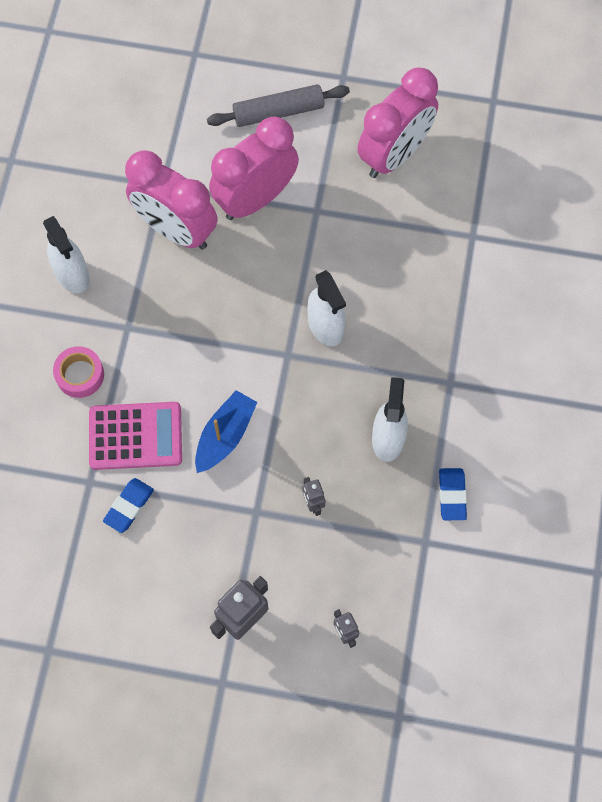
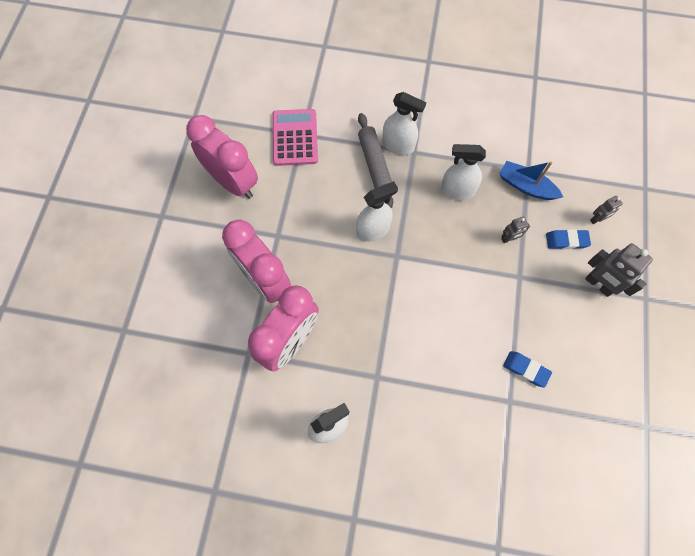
camera: 90 degrees left, 0 degrees up
(80, 375) = (419, 414): pink tape -> none
(135, 436) = (469, 367): pink calculator -> pink calculator (295, 138)
(225, 435) = (463, 299): blue boat -> blue boat (526, 186)
(278, 111) = (187, 263): grey rolling pin -> grey rolling pin (374, 164)
(452, 495) = (494, 153): blue eraser -> blue eraser (566, 241)
(460, 362) = (398, 145): none -> white spray bottle

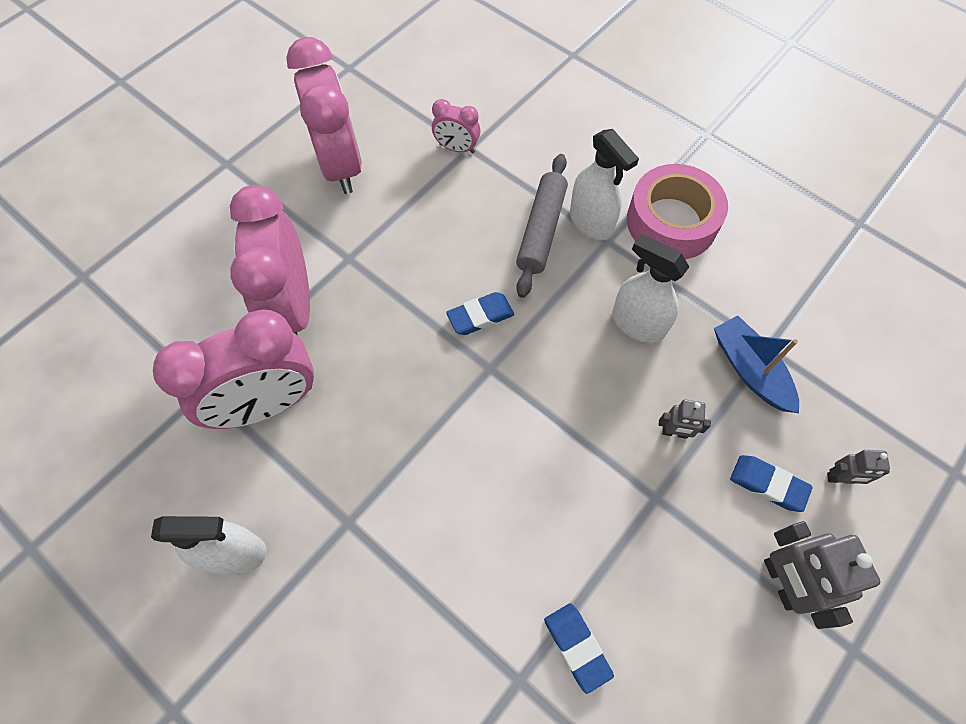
camera: 30 degrees right, 5 degrees down
(295, 138) = (456, 148): pink calculator -> pink clock
(373, 230) = (480, 316): white spray bottle -> blue eraser
(440, 124) = (671, 222): none -> pink tape

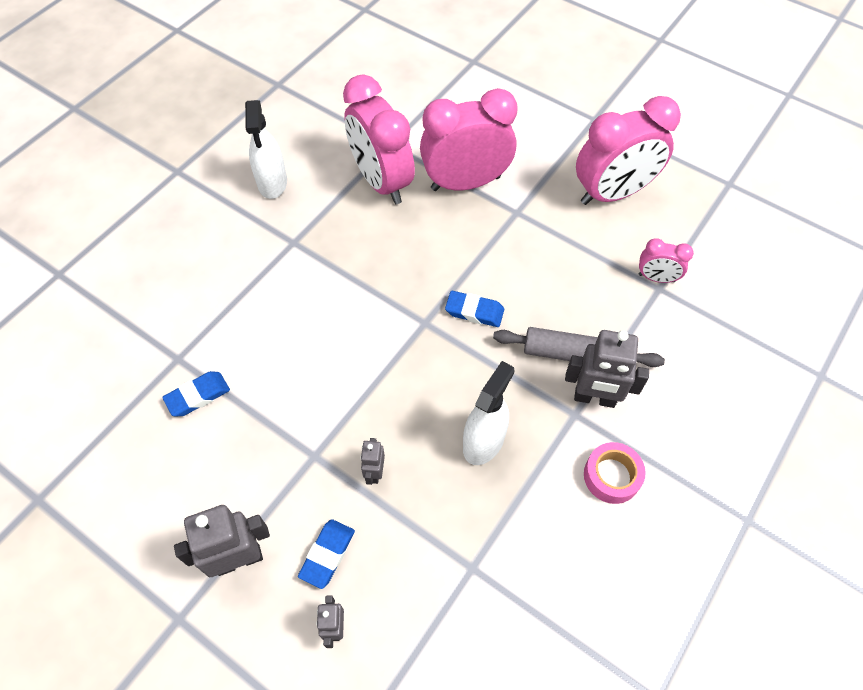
camera: 85 degrees right, 5 degrees down
(456, 148) = (656, 278): pink clock -> pink clock turned 90 degrees counterclockwise
(480, 316) = (474, 311): blue eraser -> blue eraser turned 45 degrees counterclockwise
(591, 222) = (594, 398): white spray bottle -> grey robot
(671, 222) = (611, 476): pink tape -> pink tape, size x0.59
(749, 370) = (445, 546): blue boat -> none

